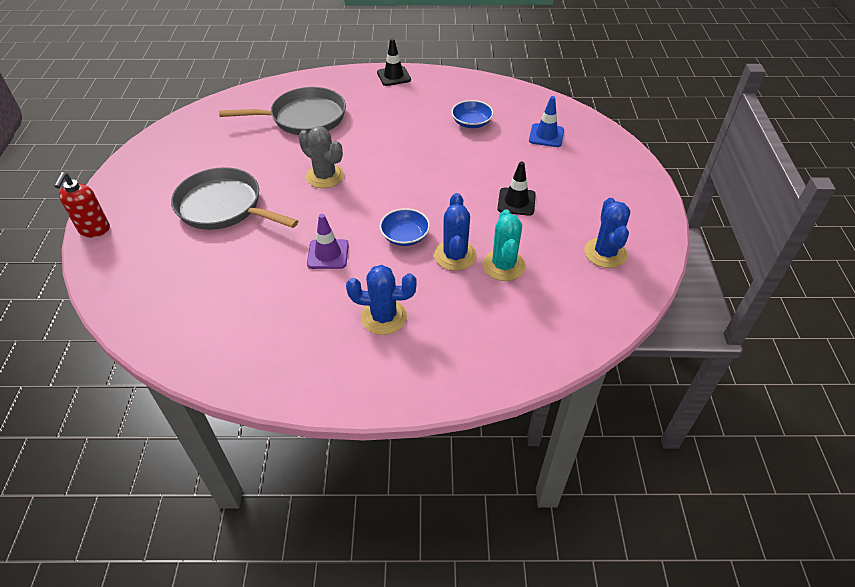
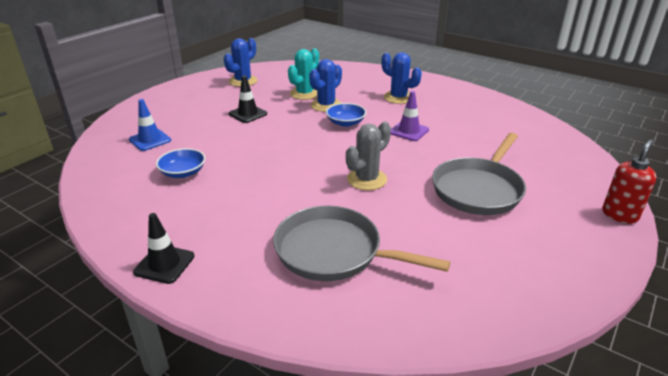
camera: 145 degrees left, 15 degrees down
(224, 207) = (478, 189): grey pan -> grey pan turned 60 degrees clockwise
(325, 176) = (367, 179): grey cactus -> grey cactus turned 60 degrees clockwise

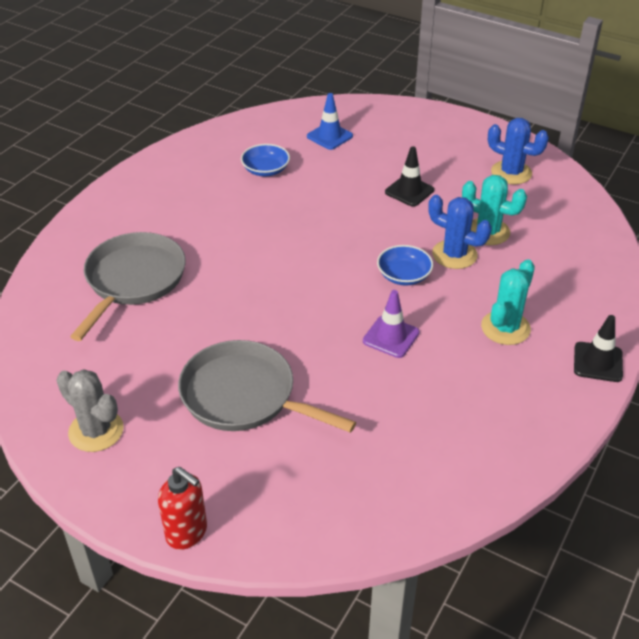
camera: 85 degrees right, 10 degrees up
(164, 264) = (125, 188): black traffic cone -> black traffic cone (598, 362)
(367, 179) = (261, 299): grey cactus -> grey cactus (96, 431)
(398, 97) = (505, 328): blue cactus -> turquoise cactus

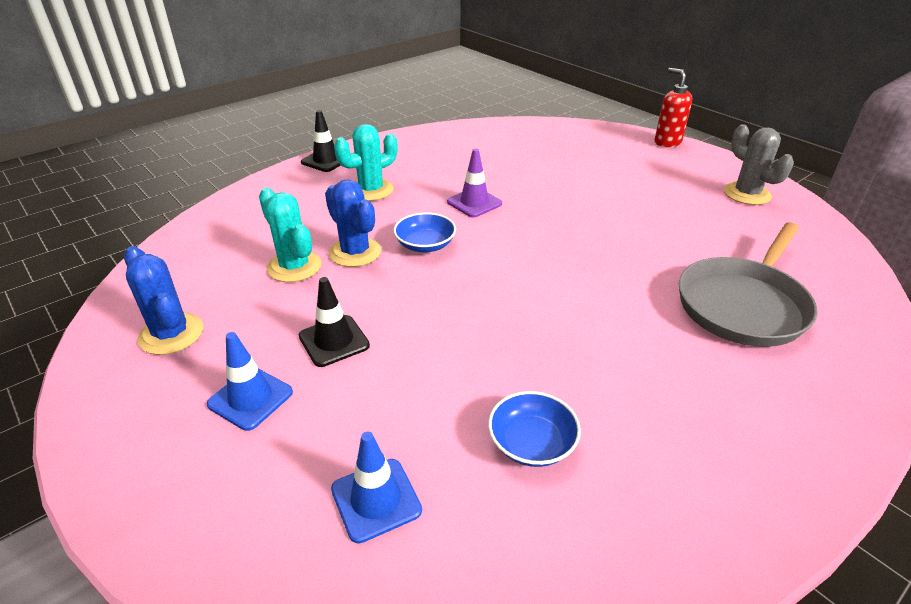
camera: 160 degrees left, 5 degrees down
(244, 396) = (619, 191): grey pan -> none
(426, 156) = (250, 398): none -> blue traffic cone

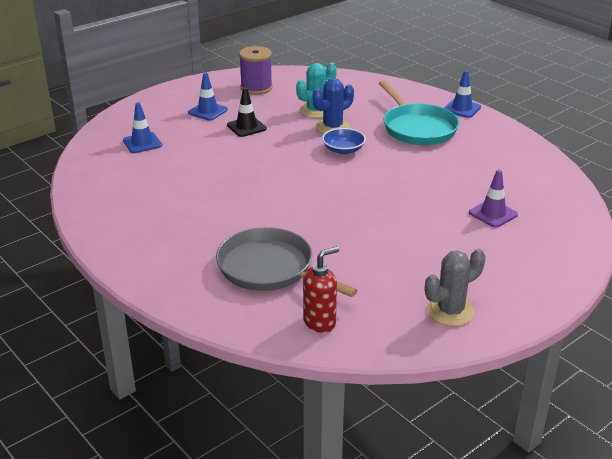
camera: 90 degrees right, 5 degrees down
(171, 334) = (256, 88): blue cactus -> purple spool
(326, 160) = (462, 109): black traffic cone -> blue traffic cone
(371, 190) = (417, 128): turquoise cactus -> turquoise pan
(474, 203) = (405, 168): purple traffic cone -> purple traffic cone (493, 214)
(532, 443) = (163, 179): blue bowl -> none
(667, 142) = (565, 281): red soap dispenser -> red soap dispenser (320, 322)

